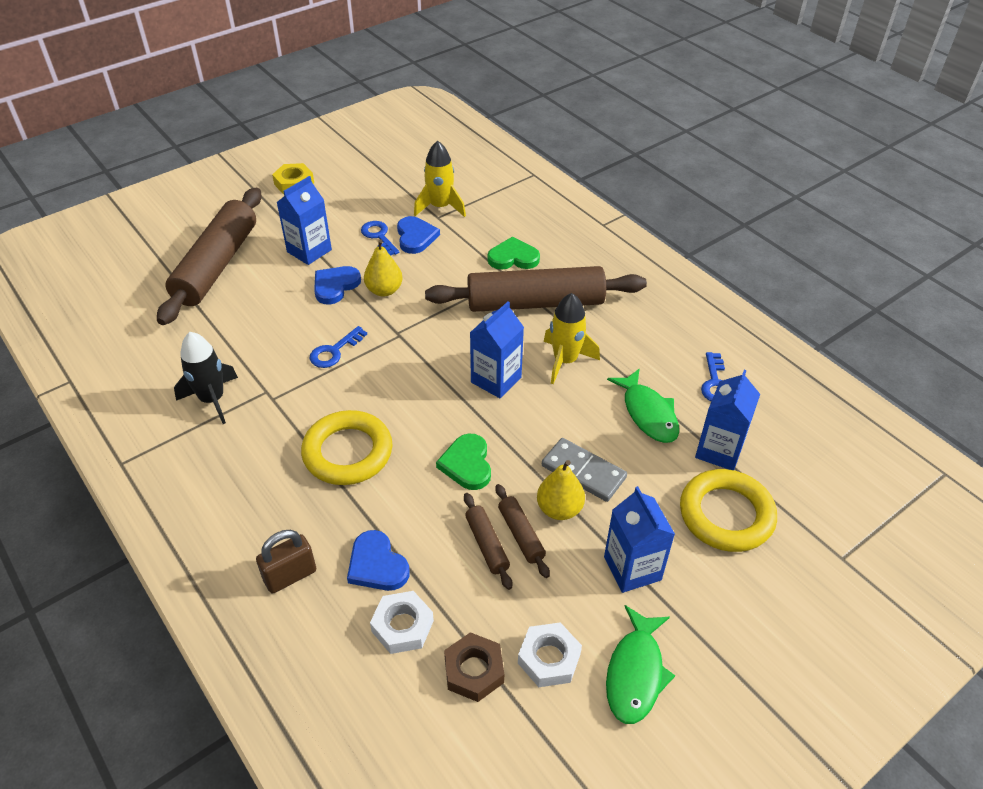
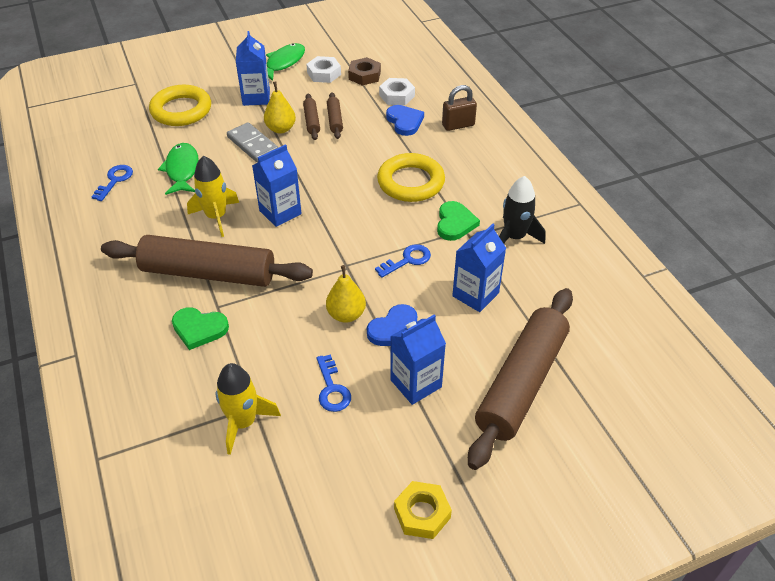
camera: 165 degrees left, 0 degrees up
(415, 237) = (290, 379): blue heart -> none
(467, 464) = (328, 161): green heart -> green heart (455, 223)
(719, 450) = (153, 141): blue carton -> blue carton (475, 294)

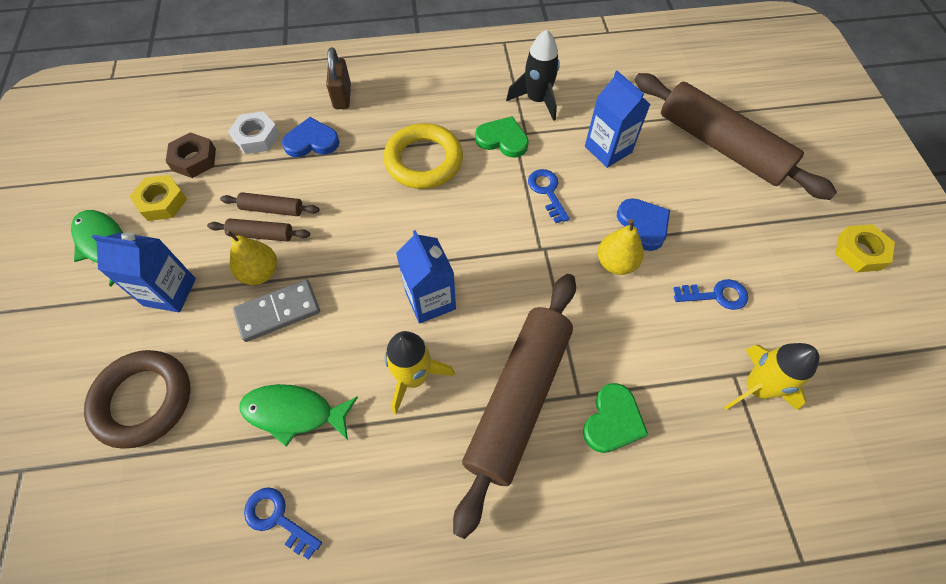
camera: 75 degrees left, 15 degrees up
(181, 110) = (143, 400): yellow ring -> brown ring
(324, 73) = (162, 202): white nut -> yellow nut
(416, 383) = (715, 223): blue carton -> none

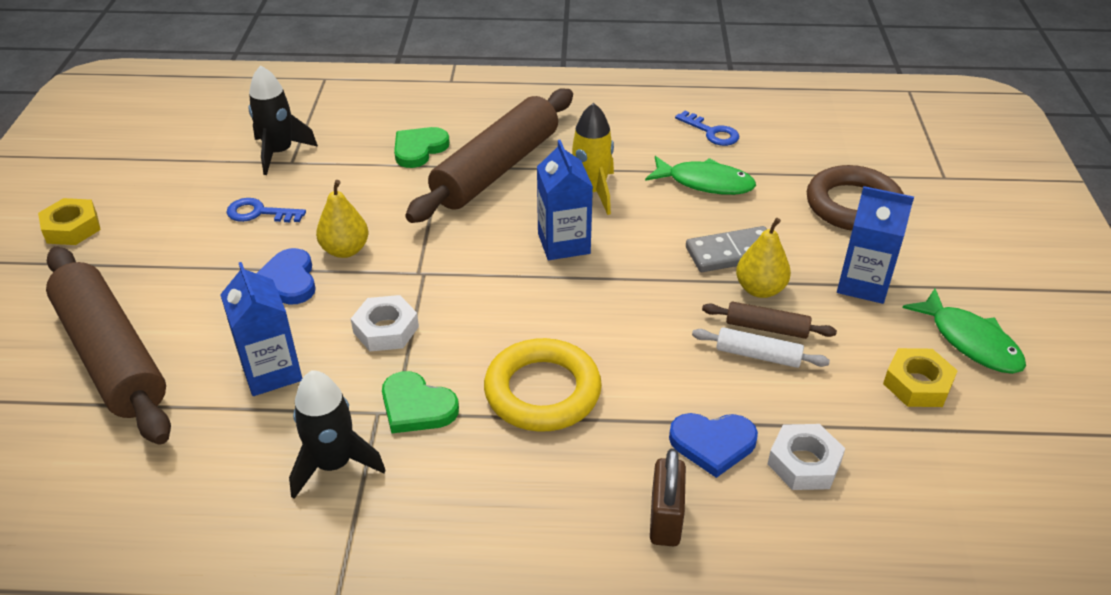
camera: 170 degrees left, 20 degrees down
(194, 159) = (894, 439): brown nut -> none
(272, 209) = (758, 355): brown rolling pin -> white rolling pin
(547, 192) = (386, 329): blue key -> white nut
(756, 388) = (279, 153): yellow rocket -> black rocket

